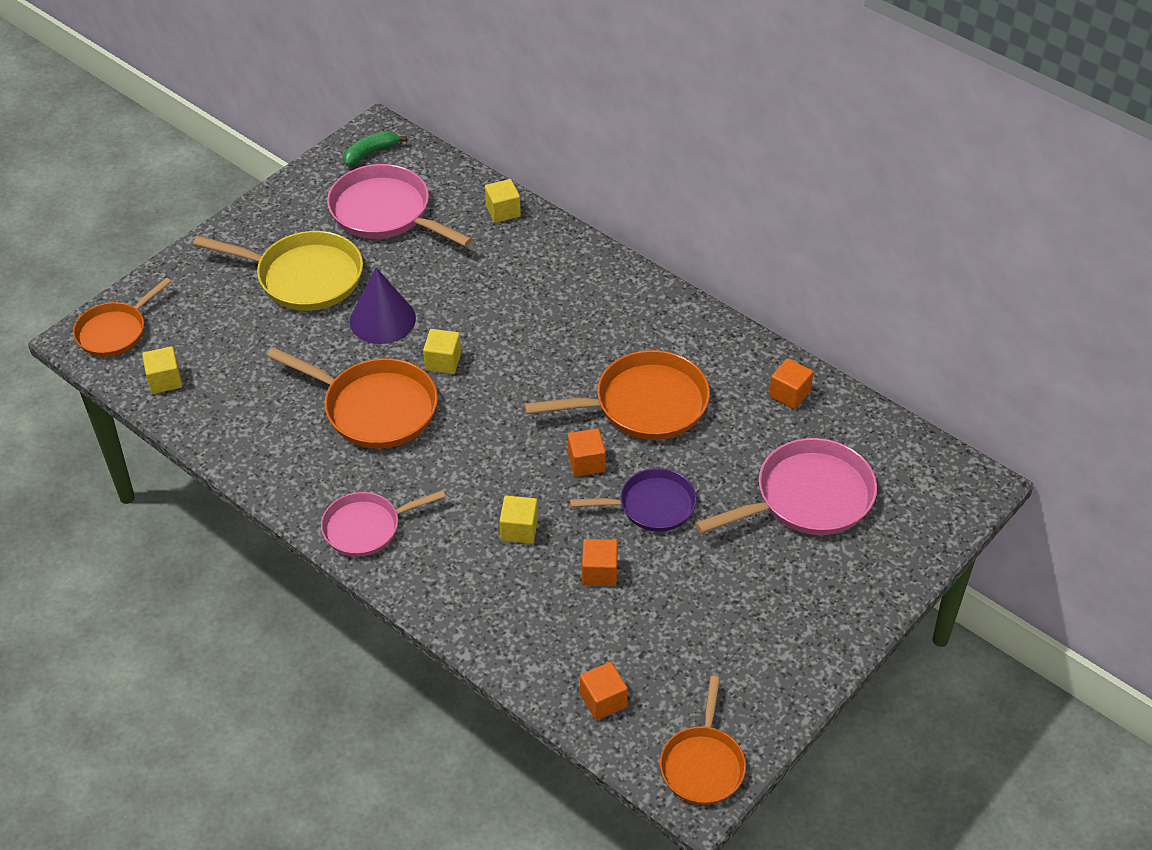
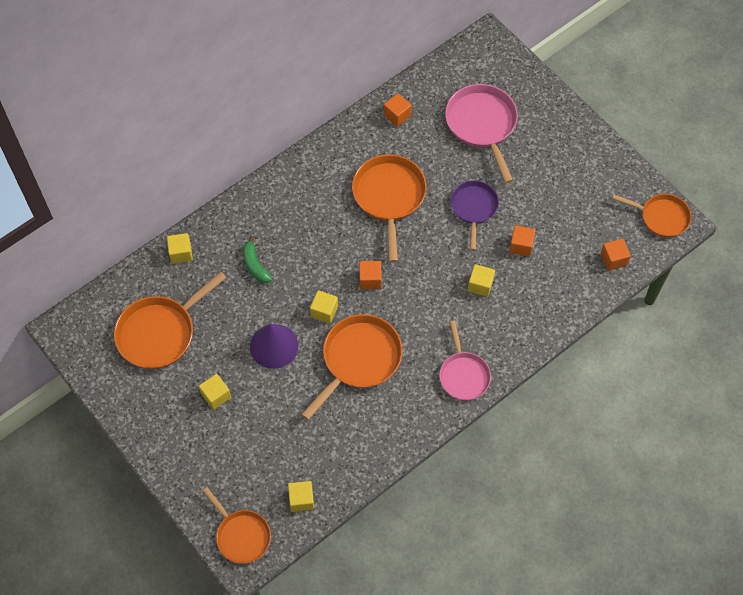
camera: 80 degrees left, 15 degrees up
(304, 277) = (216, 395): yellow pan -> yellow cube
(371, 153) = (87, 336): green banana -> green banana (255, 265)
(385, 212) = (160, 332): pink pan -> orange pan
(586, 462) = (432, 238): orange cube -> orange cube (370, 279)

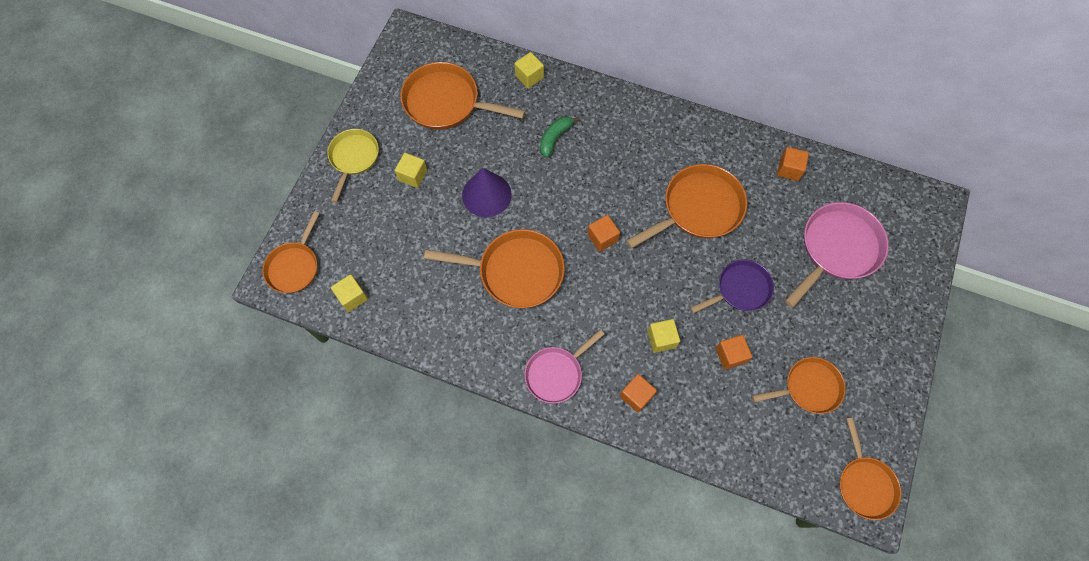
camera: 60 degrees right, 5 degrees up
(164, 437) = (353, 158): none -> yellow pan
(324, 311) = (545, 217): yellow cube -> none
(575, 209) = (808, 388): none -> orange pan
(613, 259) = (779, 457): orange cube -> orange cube (636, 396)

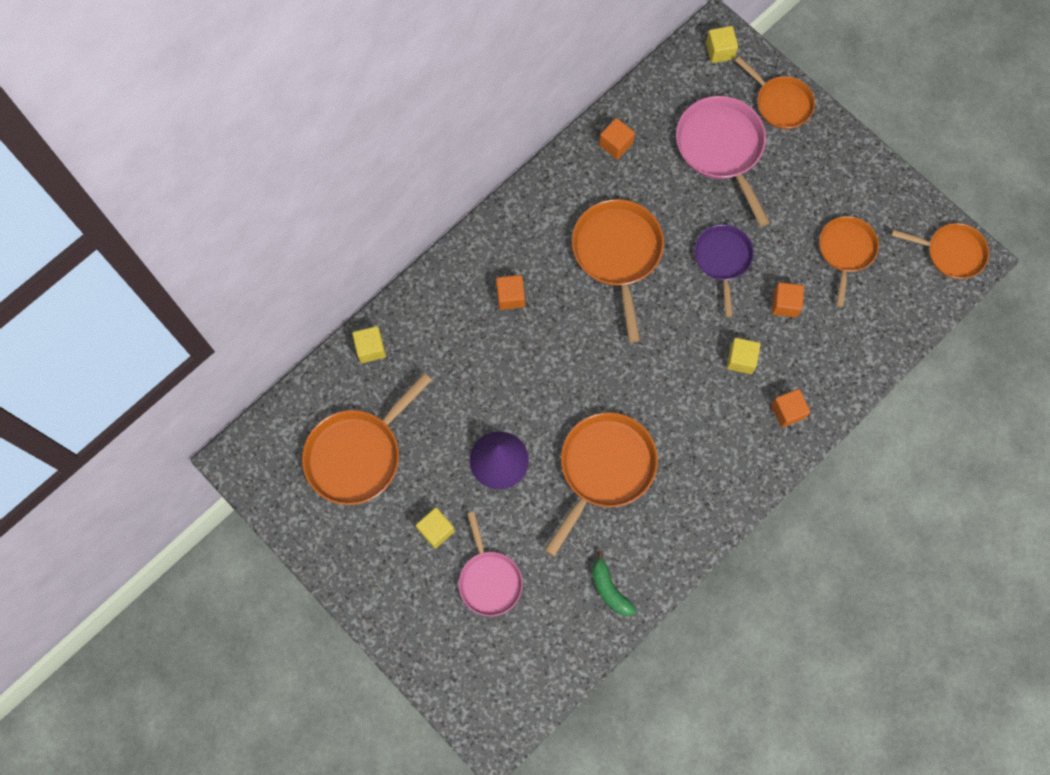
camera: 65 degrees left, 5 degrees up
(294, 266) = (488, 705): orange pan -> orange pan (780, 103)
(352, 297) = (555, 654): yellow cube -> yellow cube (720, 51)
(353, 158) = (380, 588): yellow pan -> none
(555, 138) = (464, 357): green banana -> green banana (609, 589)
(556, 373) = (732, 477): pink pan -> pink pan (489, 580)
(602, 238) = (606, 364): orange cube -> orange cube (510, 296)

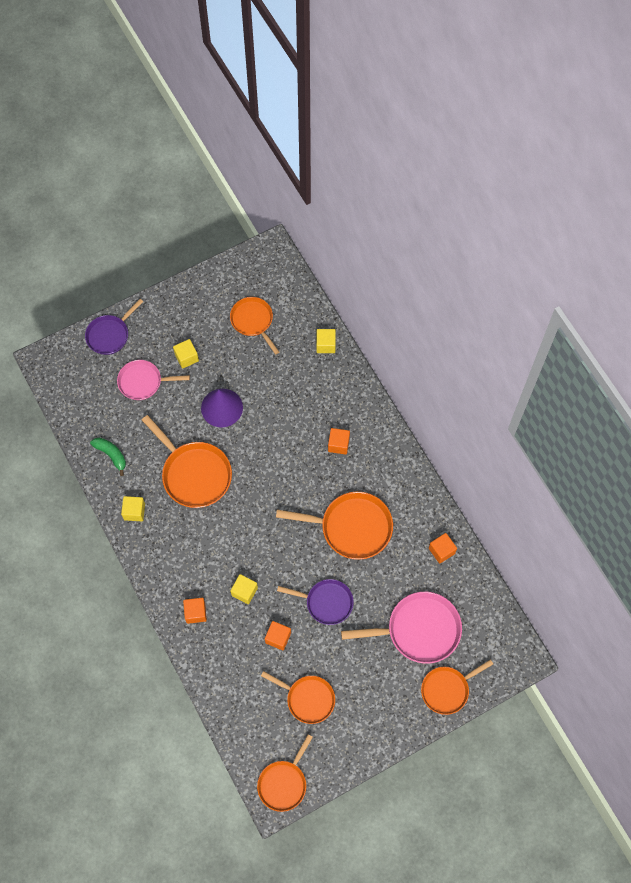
camera: 105 degrees right, 5 degrees down
(358, 454) = (253, 321): orange pan -> orange pan, size x0.65
(428, 652) = (110, 335): none -> purple pan
(609, 589) = (111, 455): green banana -> green banana turned 60 degrees clockwise
(720, 51) = (505, 655): yellow cube -> yellow cube (134, 511)

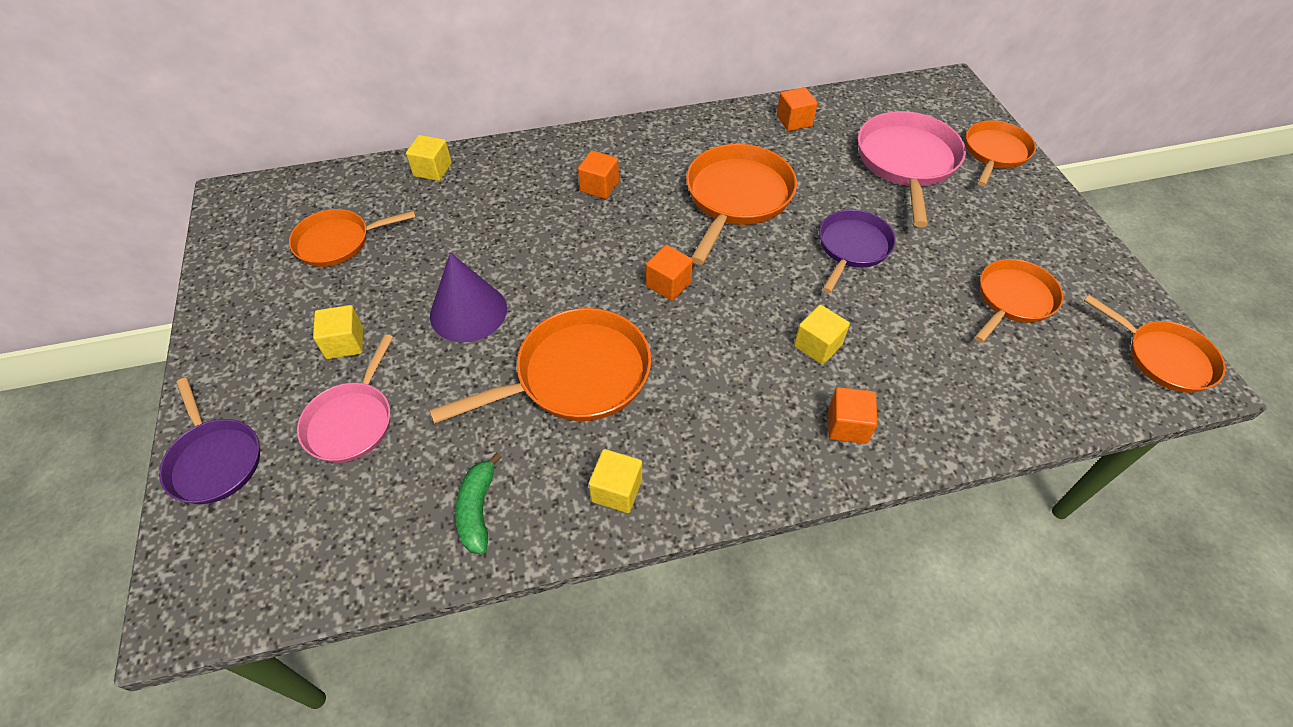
camera: 75 degrees left, 15 degrees down
(111, 455) = (478, 509): green banana -> green banana turned 60 degrees counterclockwise
(278, 637) = (906, 316): orange cube -> orange cube (668, 284)
(447, 689) = (995, 153): orange pan -> orange pan turned 135 degrees counterclockwise

